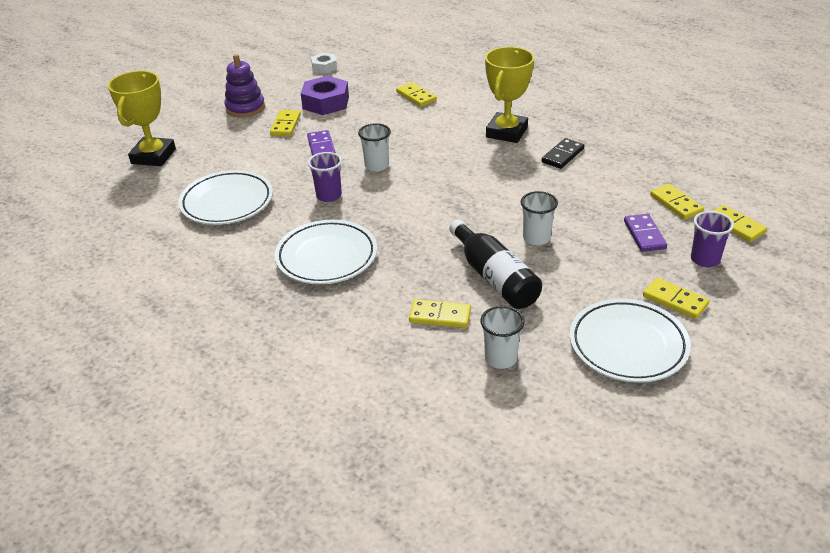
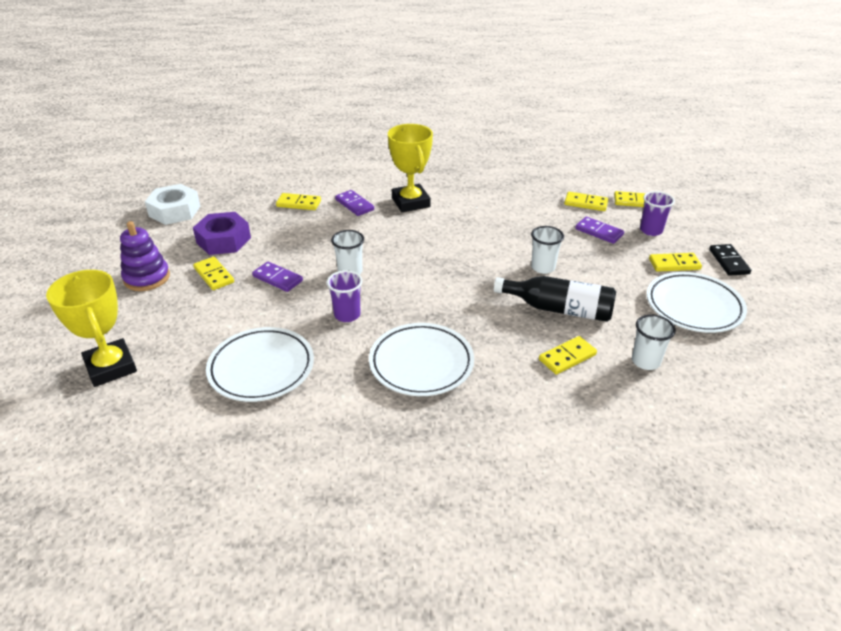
camera: 45 degrees left, 0 degrees up
(324, 67) = (174, 211): white nut -> white nut, size x1.70
(457, 115) = (354, 205): none -> purple domino
(563, 155) = (473, 202): black domino -> black domino (729, 262)

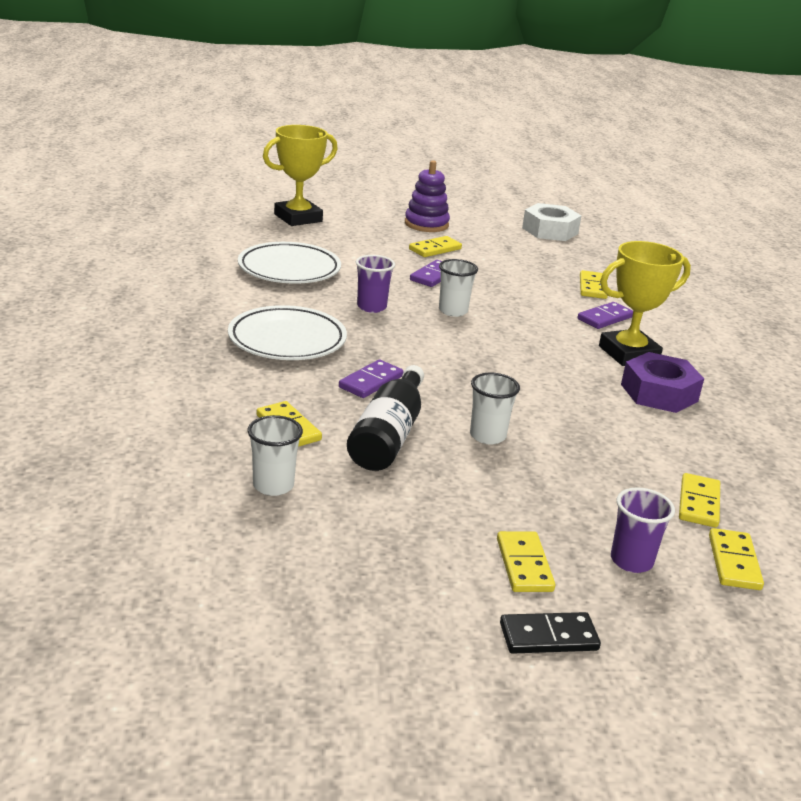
camera: 85 degrees right, 10 degrees down
(223, 240) = (500, 252): purple nut -> purple nut (659, 393)
(599, 232) = (605, 502): purple domino -> purple domino (371, 382)
(694, 306) = (401, 559): white plate -> none

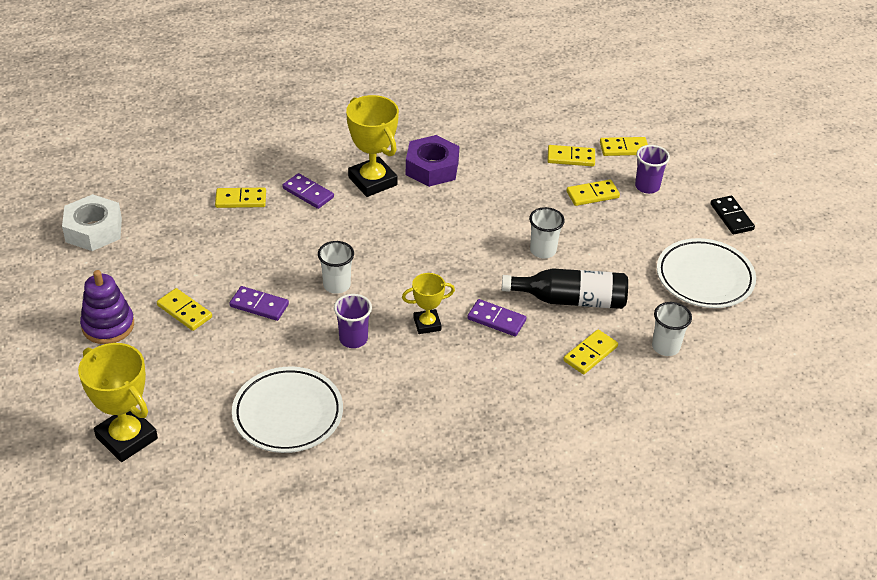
camera: 100 degrees left, 15 degrees up
(287, 340) = (449, 383): white plate -> white plate (704, 278)
(379, 344) = (427, 324): none -> yellow trophy
(524, 565) = (677, 228): yellow domino -> yellow domino (592, 195)

